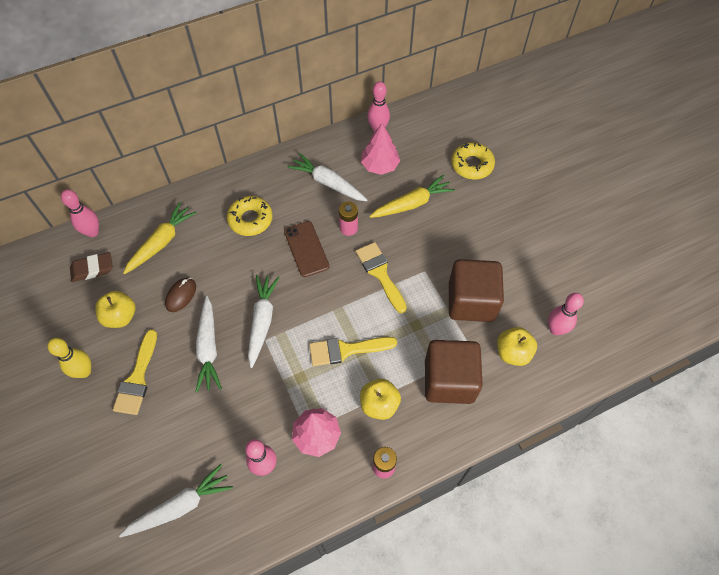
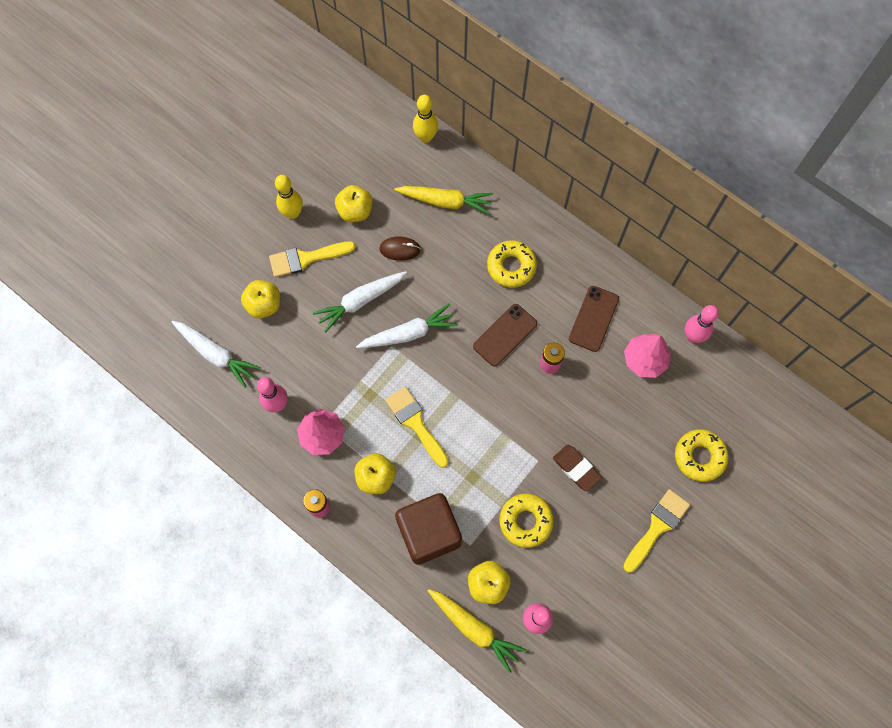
camera: 65 degrees right, 10 degrees up
(92, 232) = (425, 137): pink bowling pin -> yellow bowling pin
(92, 269) = (389, 160): brown eraser -> brown eraser (576, 468)
(158, 437) = (264, 305): none -> yellow apple
(328, 183) = (593, 318): white carrot -> brown phone
(380, 273) = (513, 418): yellow brush -> yellow brush (657, 527)
(411, 203) = (613, 413): yellow carrot -> yellow carrot (474, 628)
(471, 301) = (525, 521): brown cube -> yellow donut

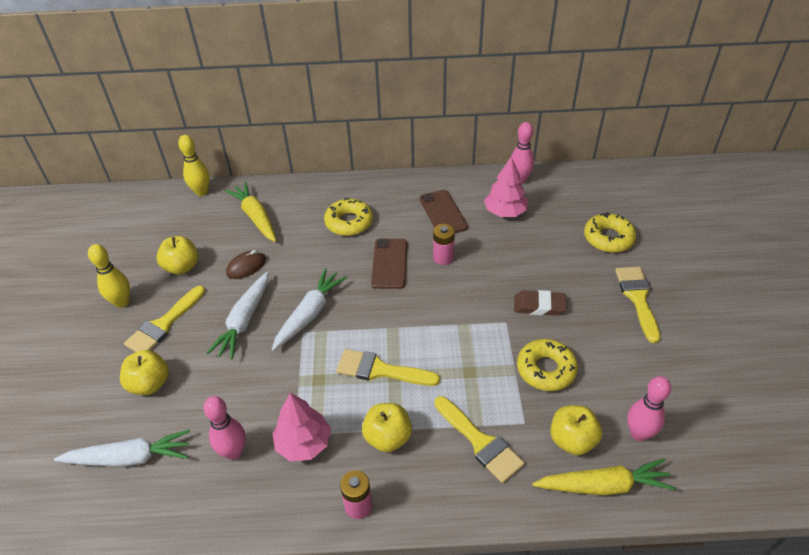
camera: 40 degrees left, 25 degrees down
(429, 532) = (480, 442): brown cube -> yellow brush
(445, 201) = (255, 217): yellow carrot -> yellow carrot turned 90 degrees counterclockwise

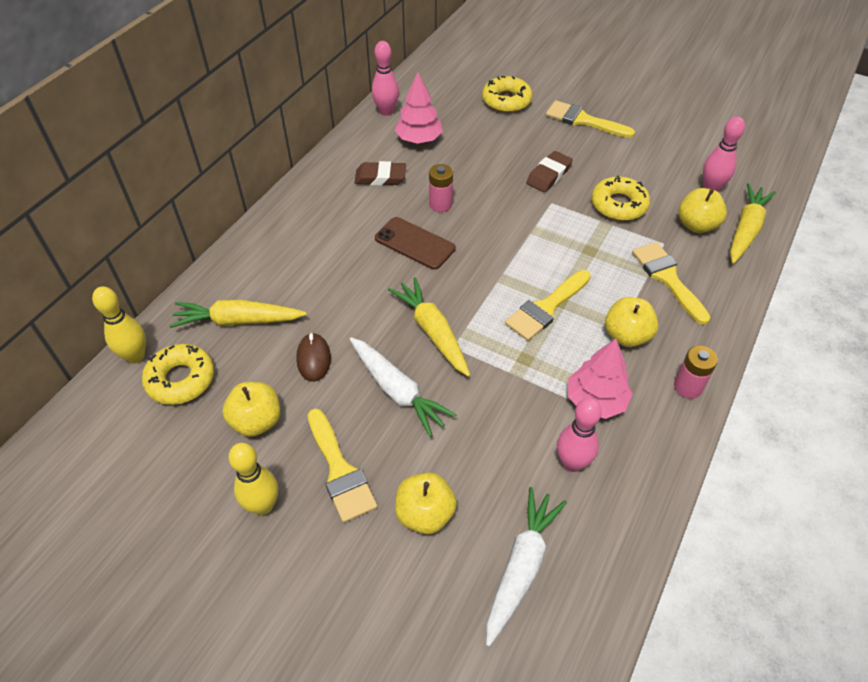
camera: 60 degrees left, 5 degrees up
(309, 314) = (432, 332): white carrot -> yellow carrot
(349, 222) = (326, 248): yellow donut -> yellow donut (181, 379)
(443, 213) = (380, 177): brown phone -> brown eraser
(480, 442) = (667, 278): yellow brush -> yellow brush turned 105 degrees counterclockwise

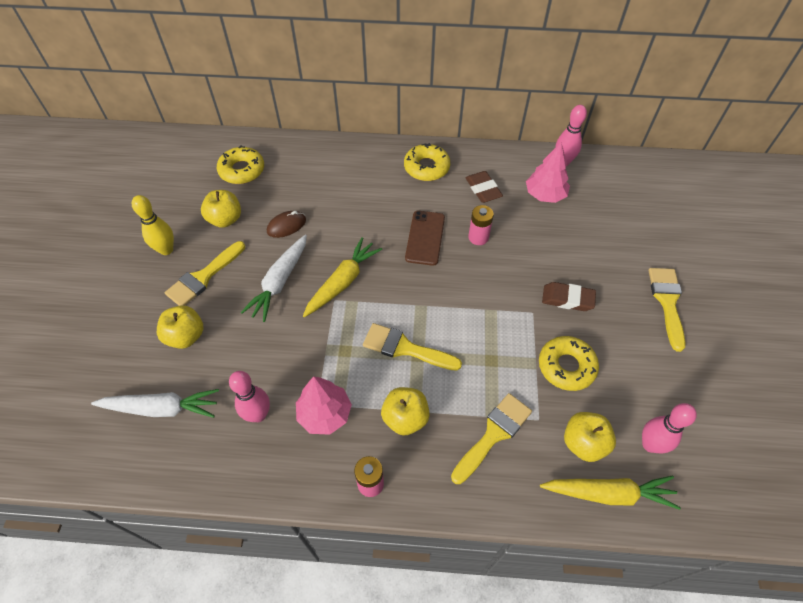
camera: 65 degrees right, 5 degrees up
(135, 356) = (250, 142): yellow bowling pin -> none
(238, 321) = (300, 175): yellow carrot -> none
(506, 101) = (645, 234): yellow donut -> yellow donut (426, 167)

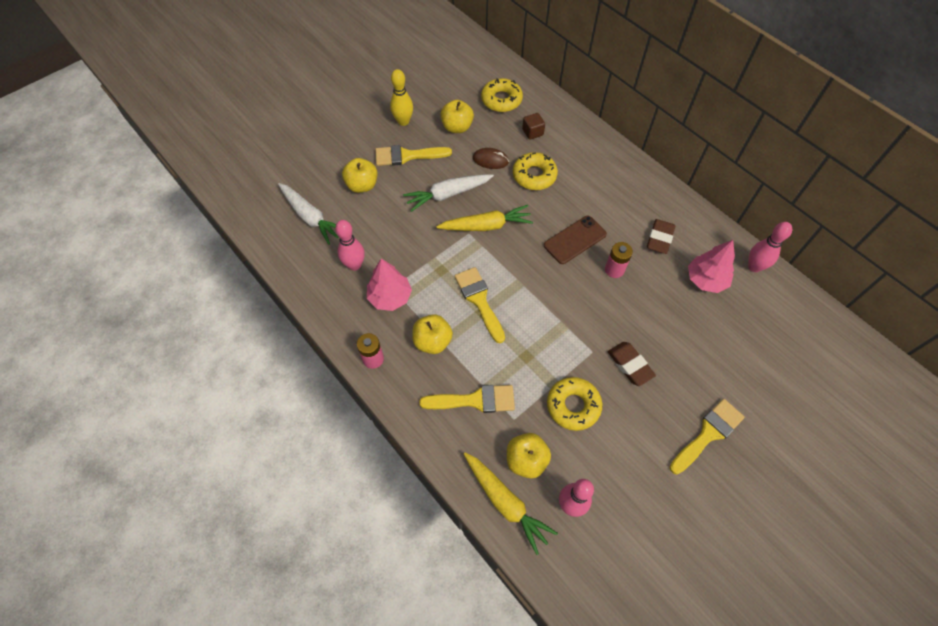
camera: 45 degrees right, 5 degrees up
(298, 178) = (532, 132): none -> brown cube
(426, 167) = (634, 190): yellow donut -> yellow donut (534, 175)

